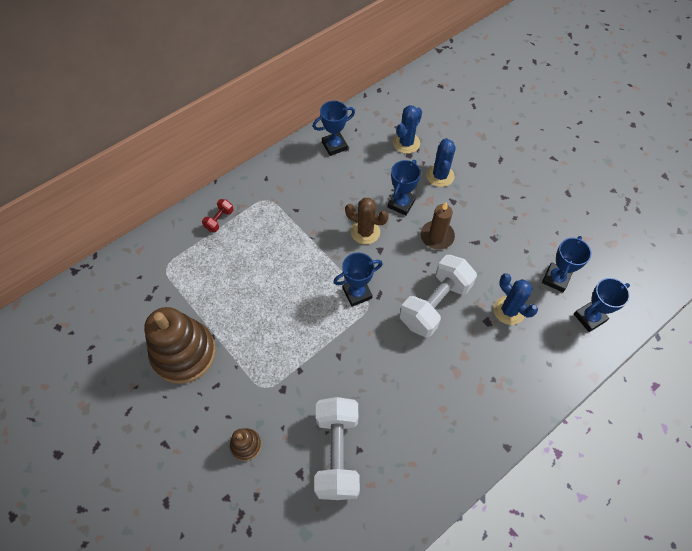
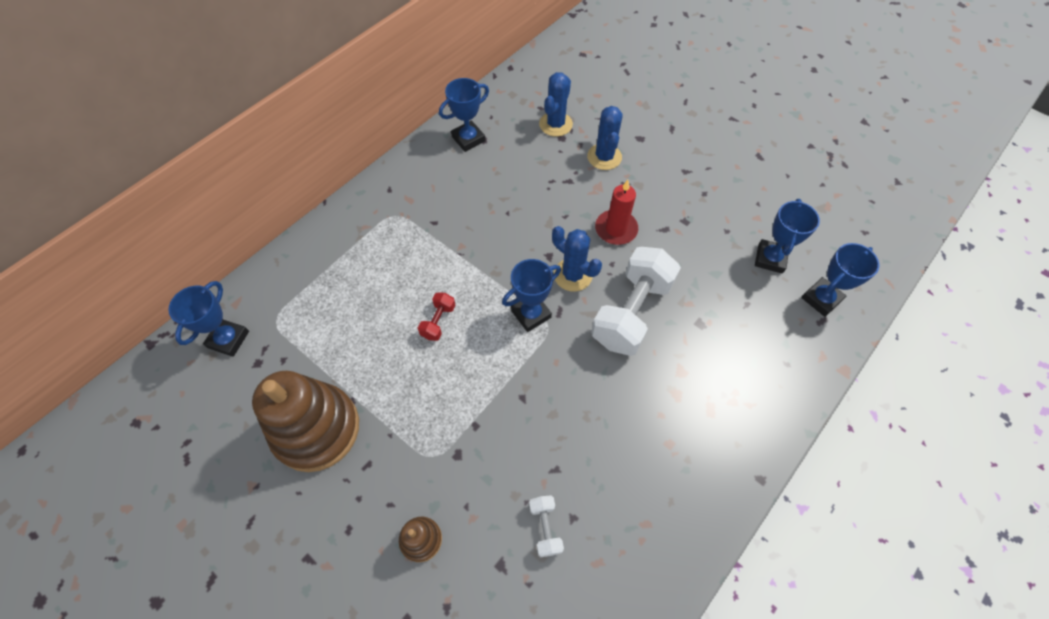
camera: 10 degrees left, 0 degrees up
(219, 220) = (337, 249): red dumbbell -> red dumbbell (438, 321)
(337, 453) = (545, 527): white dumbbell -> white dumbbell, size x0.44
(365, 232) = (526, 237): brown cactus -> none
(401, 204) = (564, 196): blue trophy -> blue trophy (228, 339)
(437, 236) = (616, 229): brown candle -> red candle
(509, 310) = (723, 306): blue cactus -> blue cactus (573, 275)

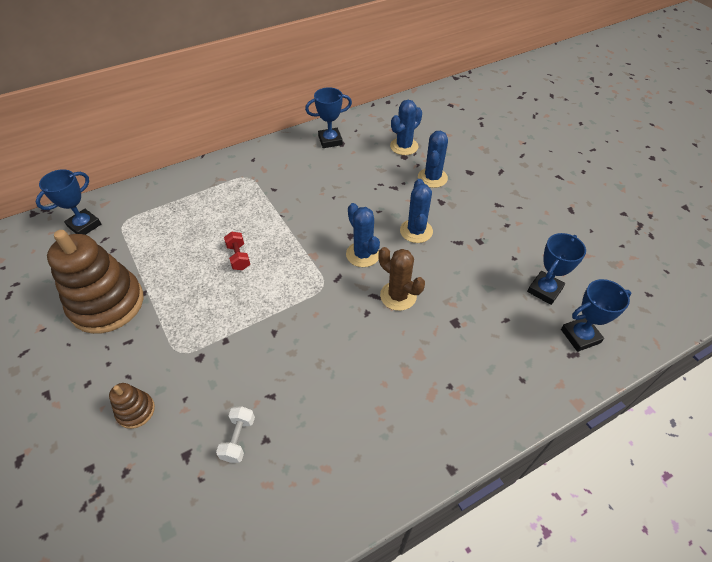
camera: 20 degrees right, 10 degrees down
(438, 321) = (238, 257): red dumbbell -> red dumbbell turned 60 degrees counterclockwise
(531, 314) = (313, 273): blue trophy -> none
(616, 229) = (416, 231): red candle -> blue cactus
(631, 312) = (398, 296): white dumbbell -> brown cactus

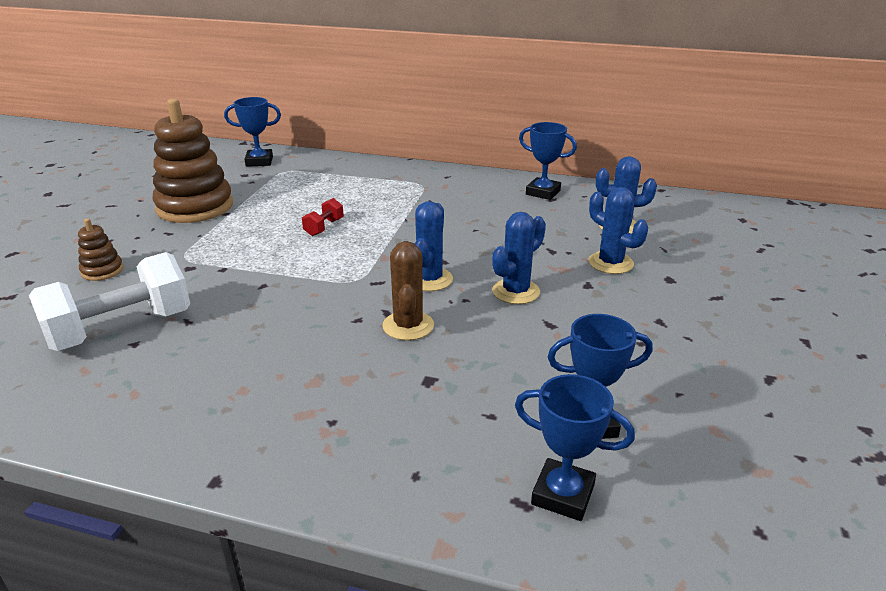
camera: 45 degrees right, 20 degrees down
(238, 439) = (121, 329): white dumbbell -> white dumbbell, size x2.26
(432, 178) = (610, 263): blue cactus -> blue cactus turned 75 degrees clockwise

